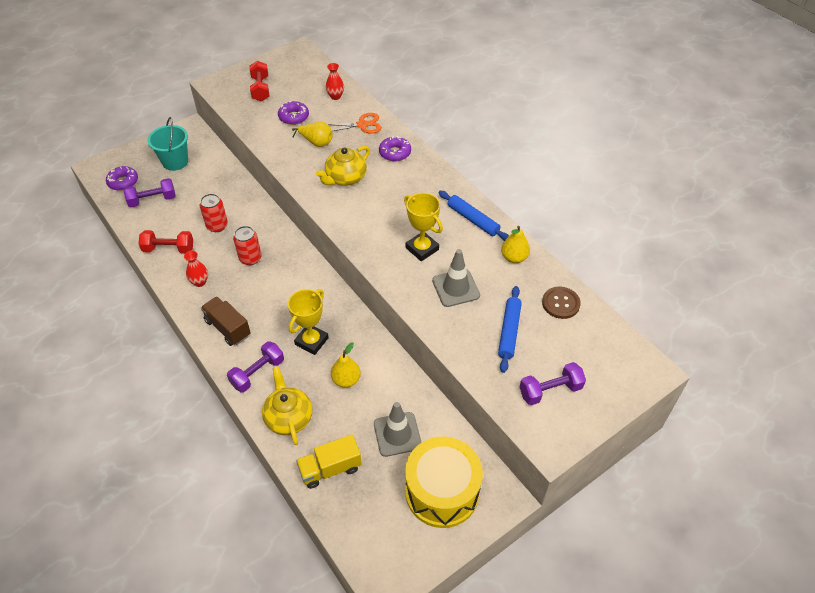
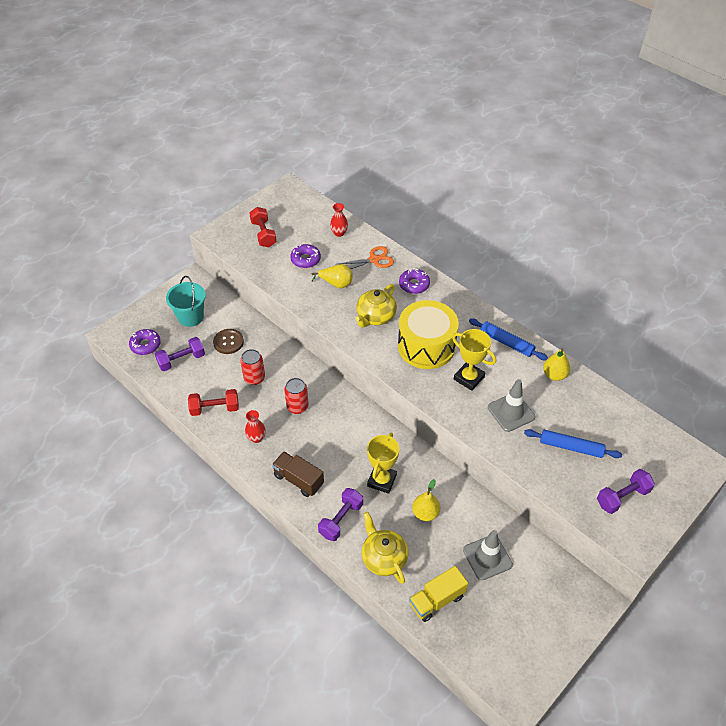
camera: 10 degrees left, 0 degrees up
(442, 492) = (542, 604): yellow drum -> yellow drum (426, 346)
(509, 331) = (571, 447): blue rolling pin -> blue rolling pin turned 75 degrees counterclockwise
(560, 303) = (608, 413): brown button -> brown button (228, 342)

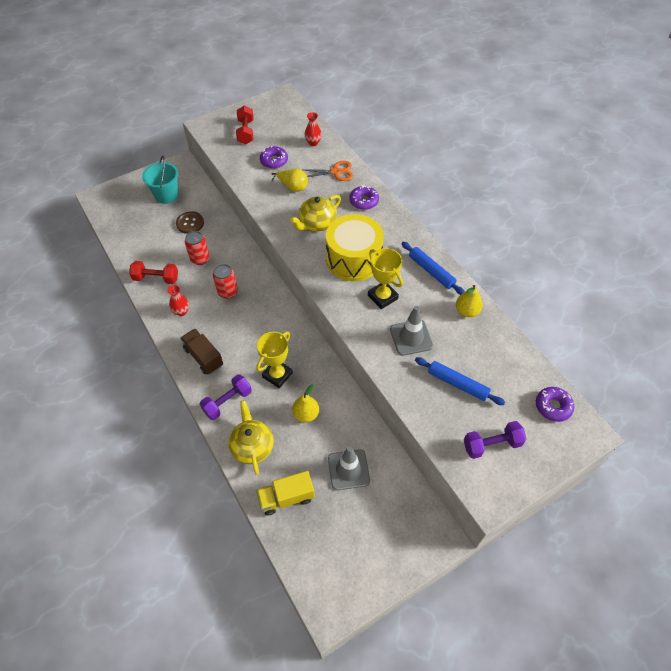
camera: 15 degrees right, 5 degrees up
(145, 345) = (120, 212): purple donut -> purple donut (553, 406)
(181, 360) = (144, 231): purple dumbbell -> none

